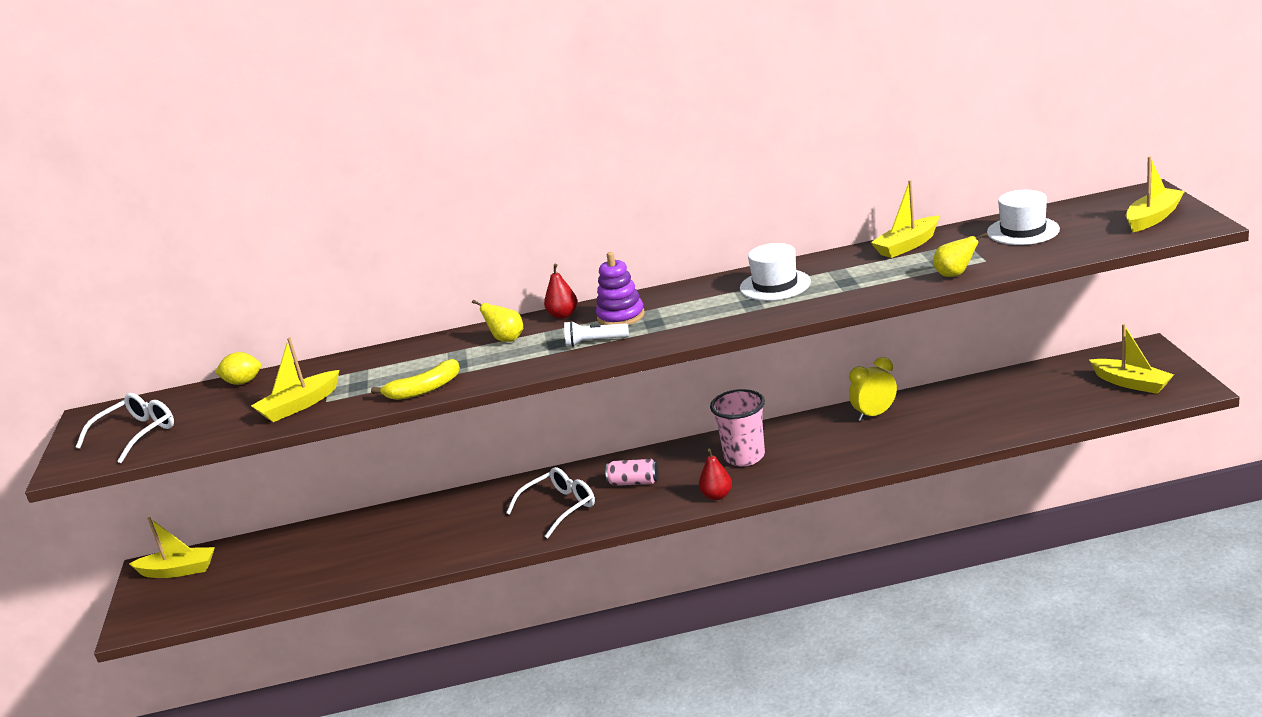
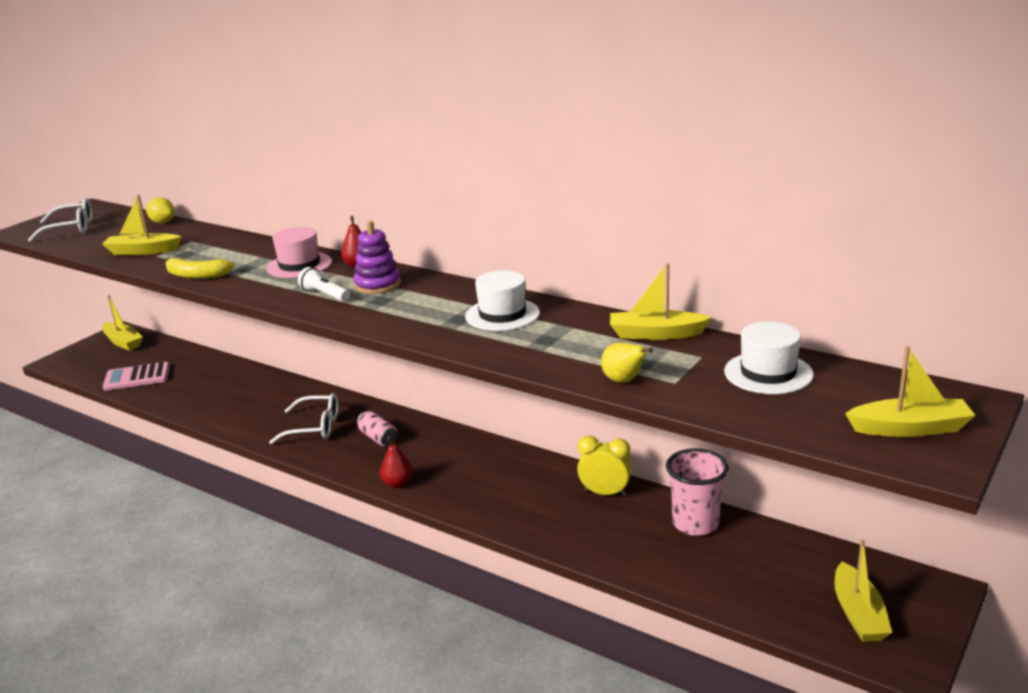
camera: 40 degrees right, 0 degrees up
(275, 581) = (137, 377): none -> pink calculator
(506, 339) = (299, 265): yellow pear -> pink hat
(744, 457) = (466, 466): pink cup -> pink cup (695, 524)

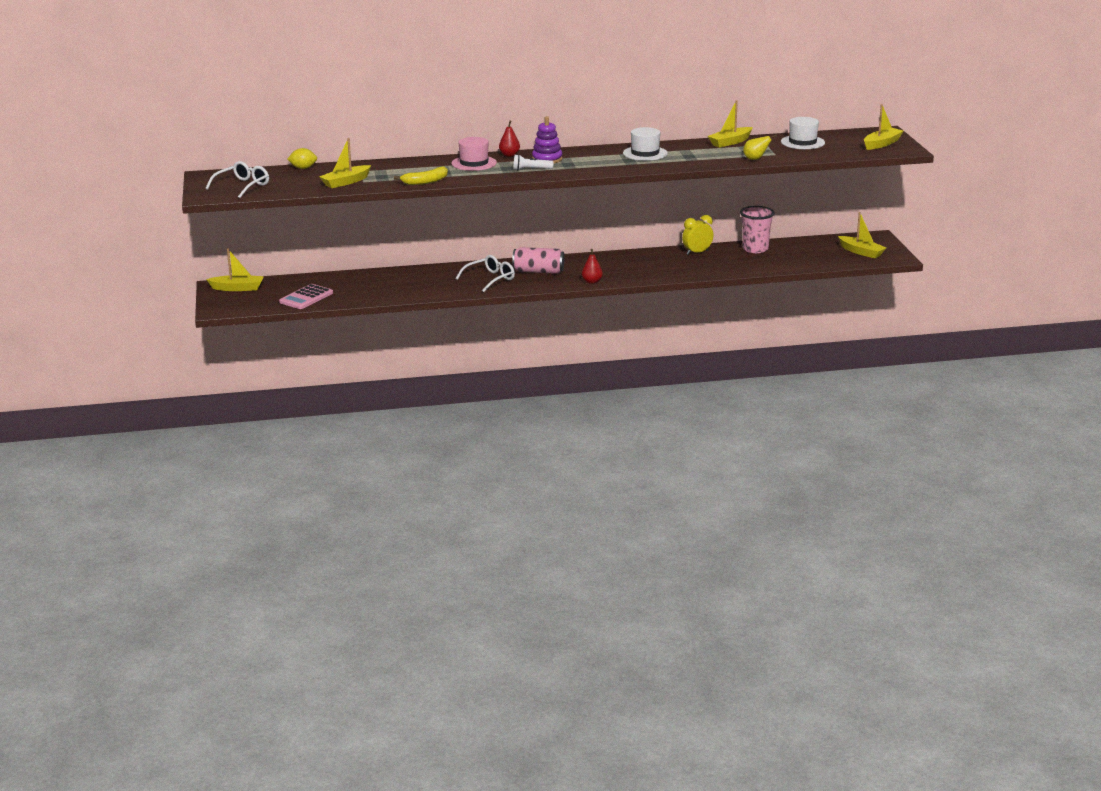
camera: 45 degrees left, 0 degrees up
(378, 438) = (538, 271): pink can -> pink can, size x1.54

